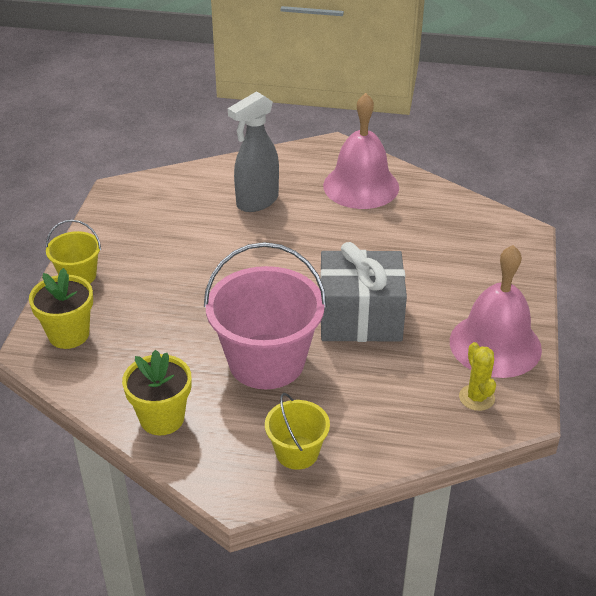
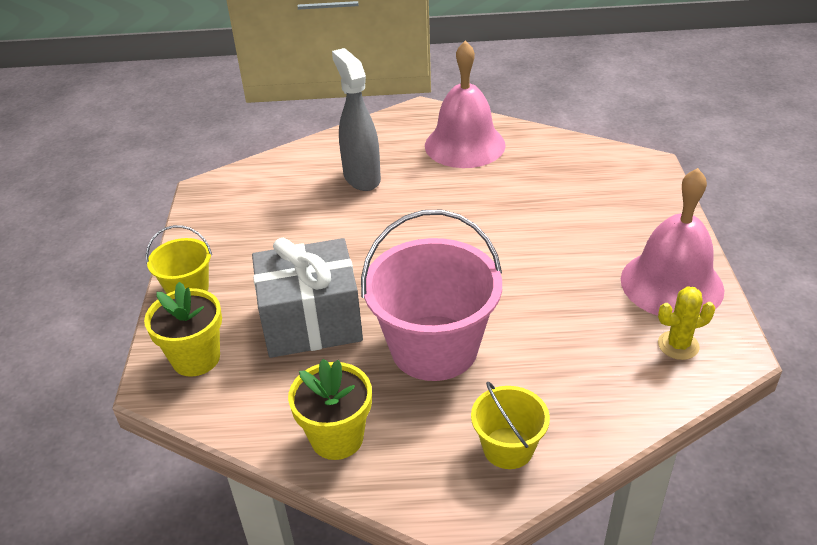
camera: 10 degrees left, 0 degrees up
(257, 202) = (361, 178): grey spray bottle -> grey spray bottle turned 120 degrees clockwise
(360, 318) = (518, 280): grey gift -> grey gift (311, 321)
(476, 398) = (678, 345): yellow cactus -> yellow cactus turned 75 degrees counterclockwise

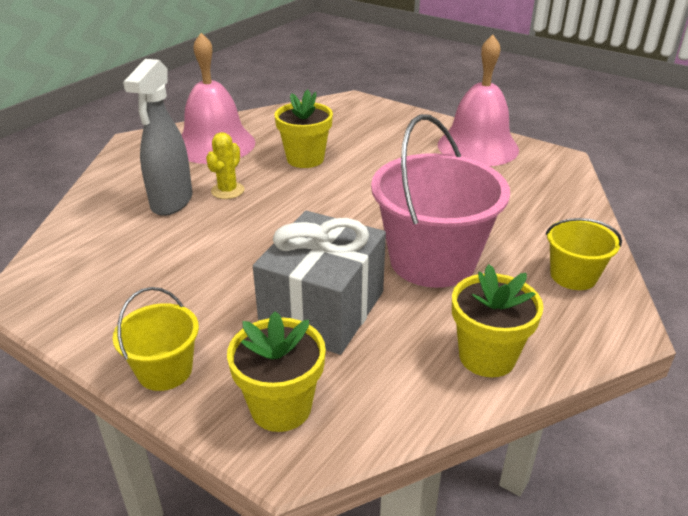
camera: 55 degrees left, 5 degrees down
(361, 178) = (171, 202): grey spray bottle -> grey spray bottle turned 90 degrees counterclockwise
(504, 199) = (305, 159): none -> yellow flower pot
(678, 345) = (536, 171): yellow cactus -> yellow cactus (227, 191)

